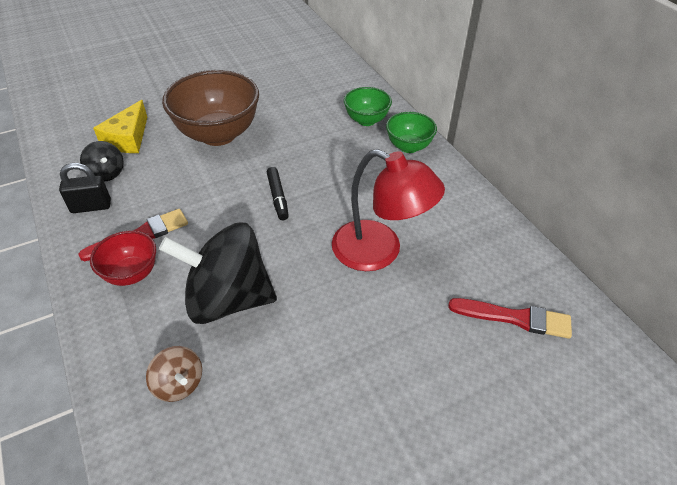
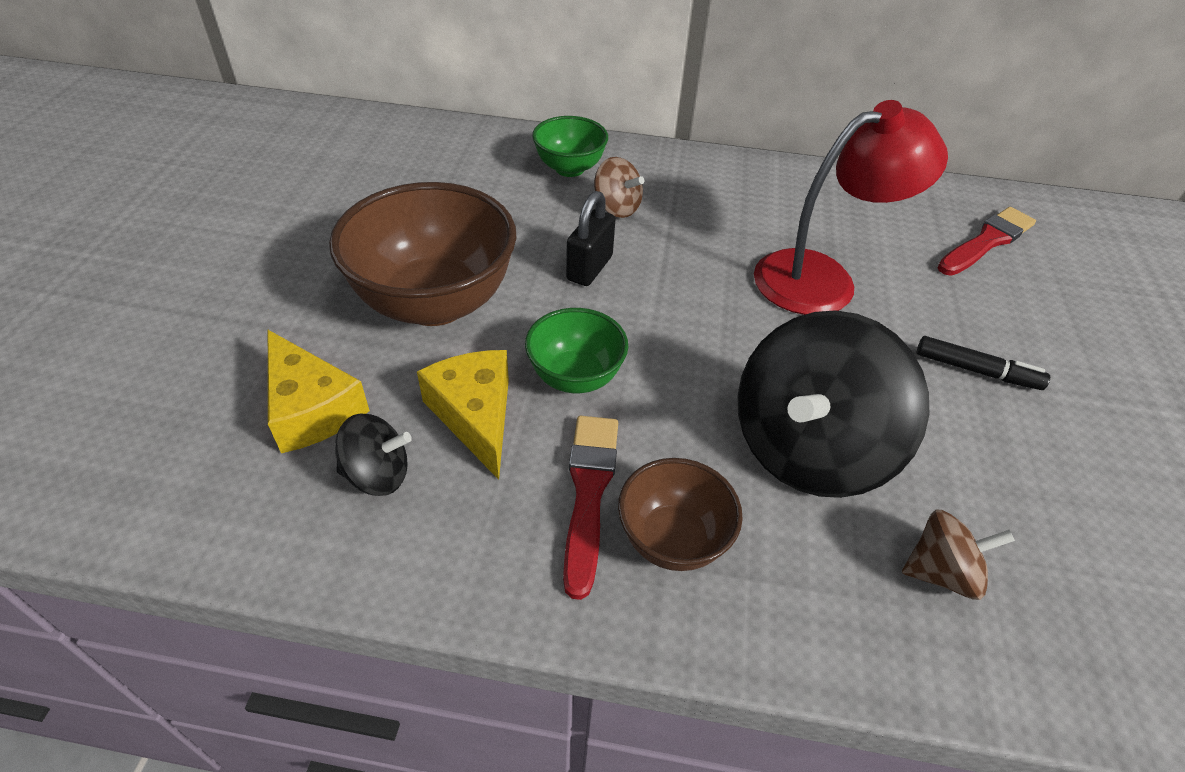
camera: 55 degrees left, 0 degrees up
(91, 206) = (448, 531): black padlock -> black padlock (589, 268)
(131, 274) = (672, 539): red bowl -> brown bowl
(159, 181) = (475, 415): none -> yellow cheese
(278, 197) = (644, 310): black marker -> black marker (976, 370)
(352, 150) = (616, 208): none -> brown spinning top
(408, 146) = (657, 166): green bowl -> green bowl (575, 377)

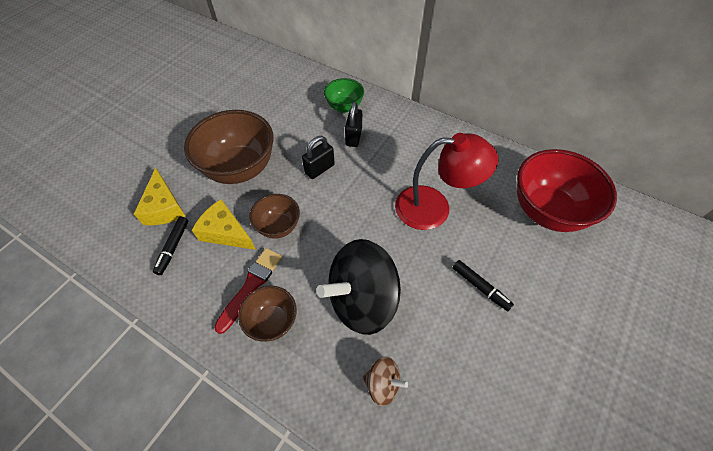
camera: 25 degrees right, 10 degrees up
(378, 474) = (173, 247): black spinning top -> black marker
(475, 415) = (226, 232): yellow cheese -> yellow cheese turned 60 degrees counterclockwise
(575, 377) = (278, 227): green bowl -> brown bowl
(616, 208) = (354, 137): brown spinning top -> black padlock
(987, 241) = (547, 211): red brush -> red bowl

